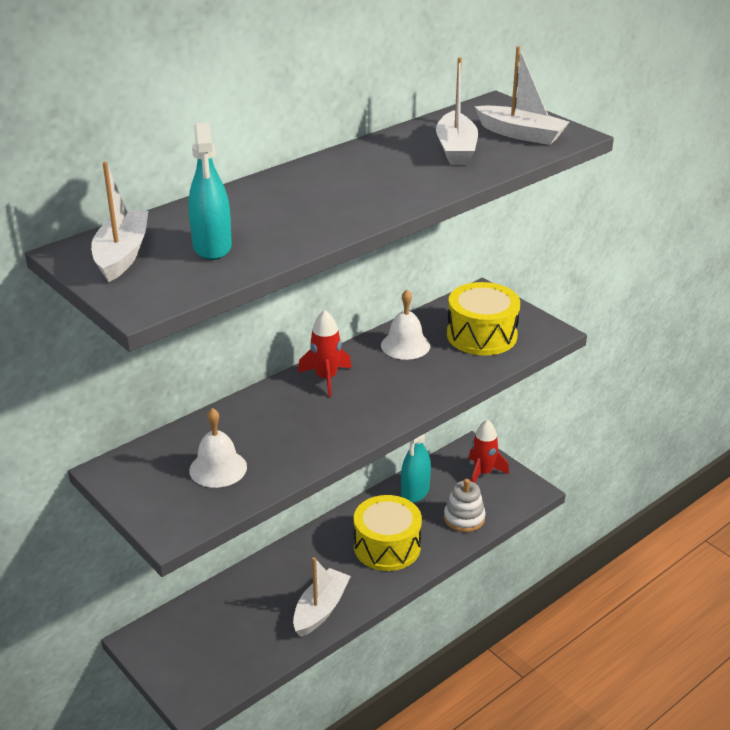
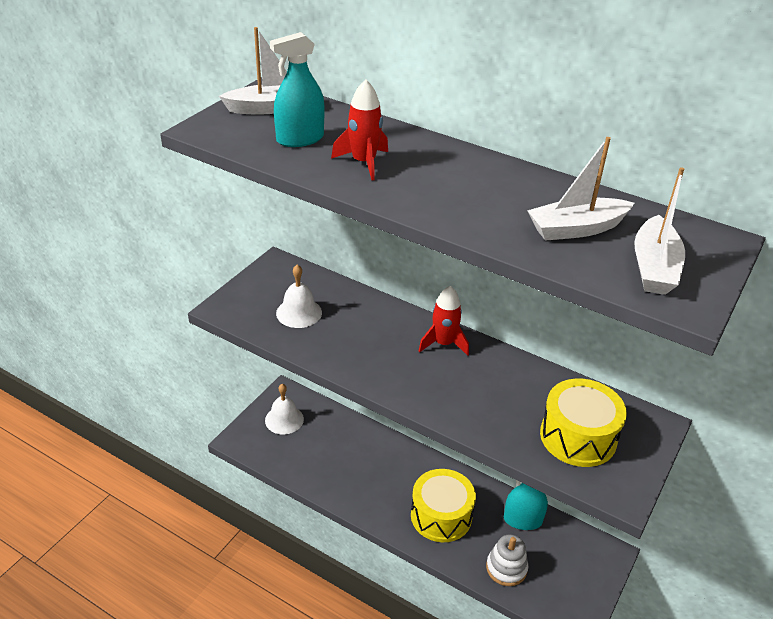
camera: 70 degrees right, 5 degrees up
(320, 609) = (350, 488): white boat -> none
(405, 345) = (524, 383): white bell -> white bell (284, 419)
(483, 473) = (580, 571): red rocket -> red rocket (363, 163)

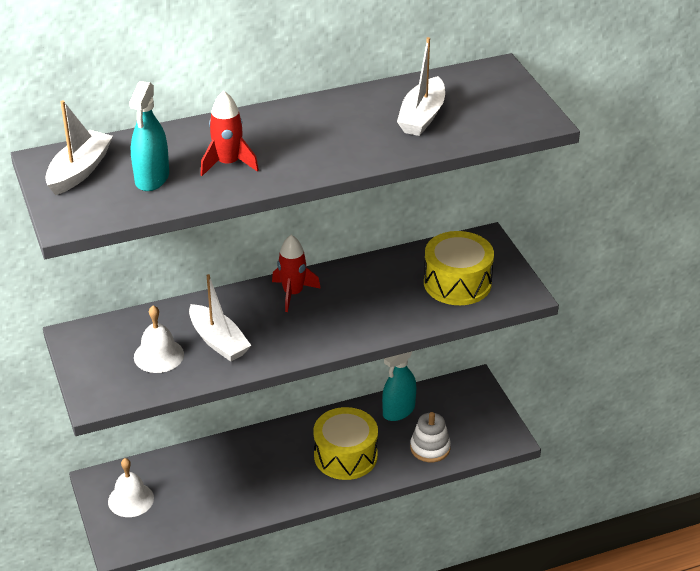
camera: 50 degrees left, 0 degrees up
(654, 267) = (494, 111): white boat -> white boat (218, 341)

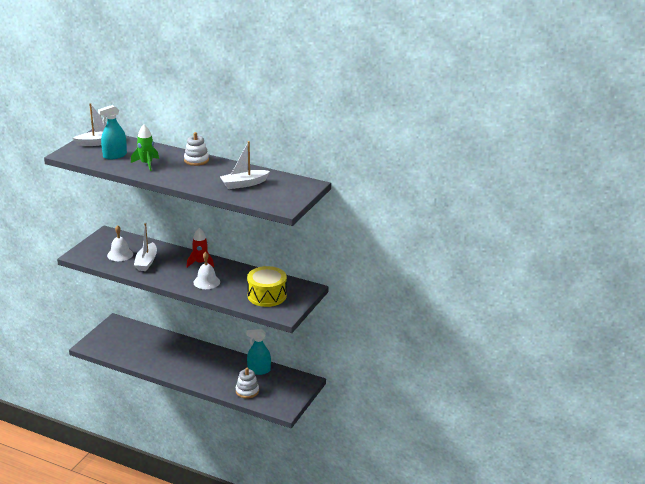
camera: 45 degrees right, 10 degrees down
(131, 499) = (115, 334): white bell -> white bell (206, 282)
(228, 164) = (146, 164): red rocket -> green rocket
(284, 117) = (196, 160): none -> white stacking toy
(345, 456) = (211, 371): yellow drum -> none

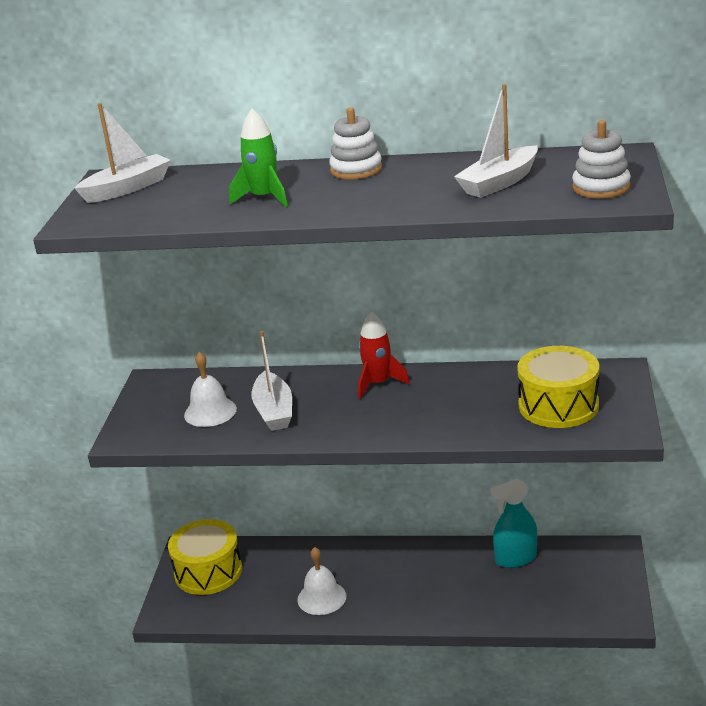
camera: 15 degrees left, 0 degrees up
(115, 155) = (183, 201): turquoise spray bottle -> none
(118, 334) = (208, 571): none -> yellow drum
(206, 282) = (422, 413): white bell -> white bell (321, 597)
(247, 391) = (527, 604): white stacking toy -> white stacking toy (601, 187)

